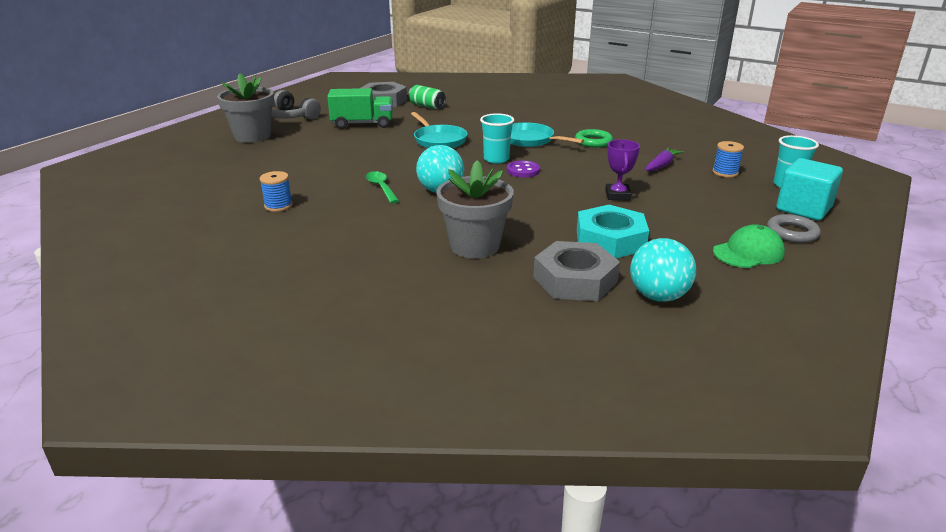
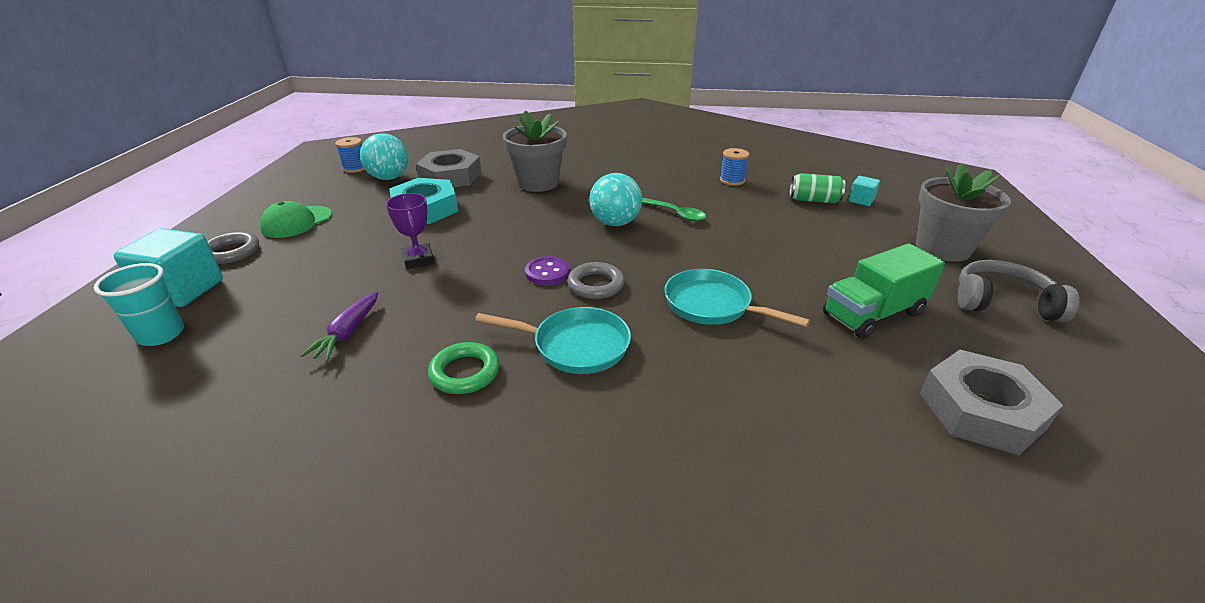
camera: 155 degrees right, 5 degrees up
(219, 168) = (861, 200): none -> turquoise cube
(427, 106) = (873, 417): green can -> green can (814, 200)
(496, 159) = (596, 285): turquoise cup -> grey ring
(725, 172) = (247, 340): blue spool -> blue spool (355, 168)

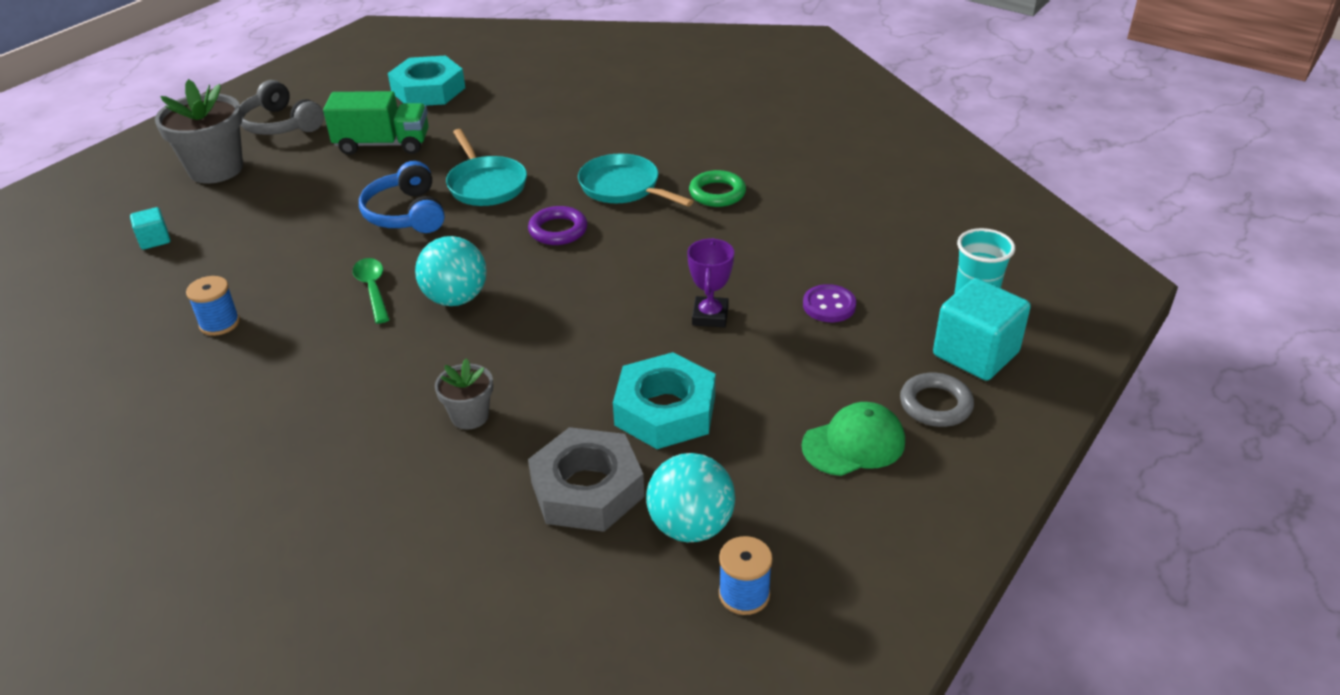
camera: 150 degrees left, 5 degrees up
(347, 333) = (801, 251): purple carrot -> none
(538, 183) = (470, 416): grey flower pot -> grey flower pot, size x0.54
(547, 272) = (589, 257): purple button -> purple button (829, 305)
(596, 285) = (558, 230): grey ring -> purple ring
(736, 261) = (406, 214): none -> blue headphones
(814, 200) = (198, 257): green can -> none
(981, 410) = (428, 90): grey nut -> turquoise nut

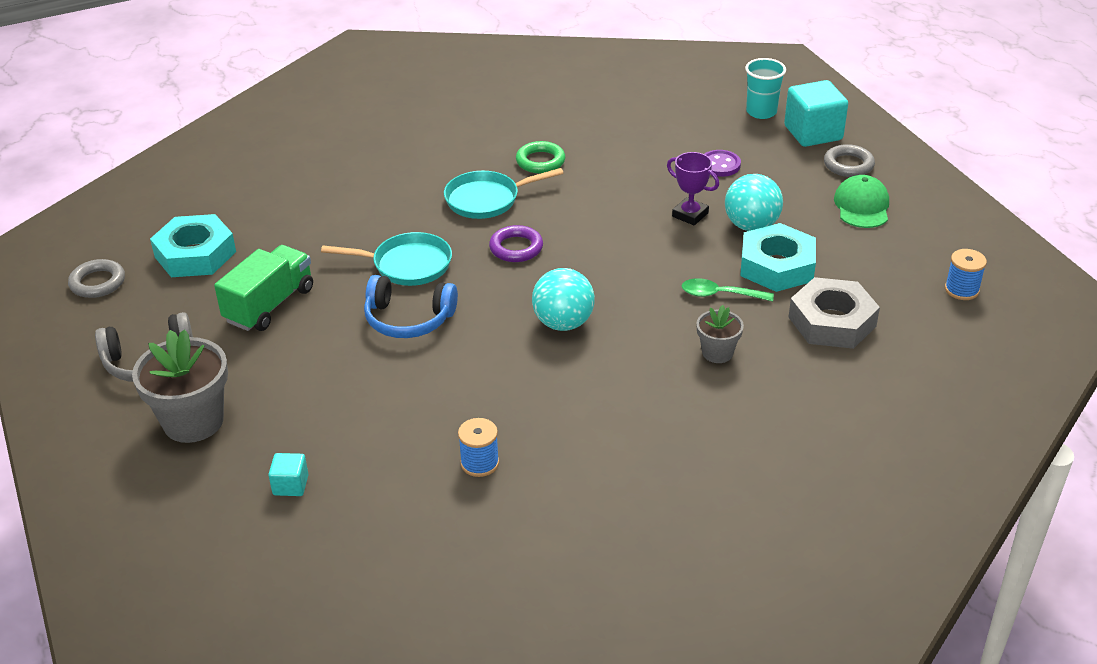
camera: 60 degrees left, 0 degrees up
(364, 69) = (97, 282): none -> grey ring
(373, 289) = (509, 363): green spoon -> green spoon (720, 294)
(691, 526) = (893, 291): turquoise ball -> turquoise ball (751, 226)

